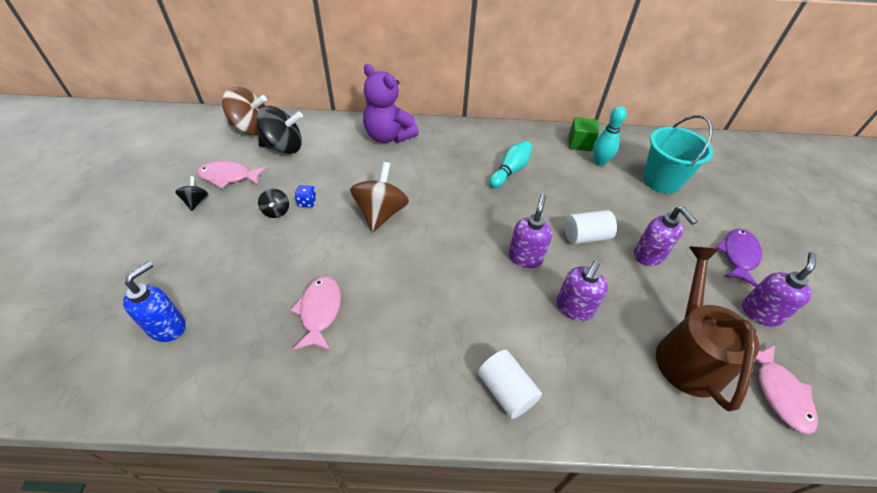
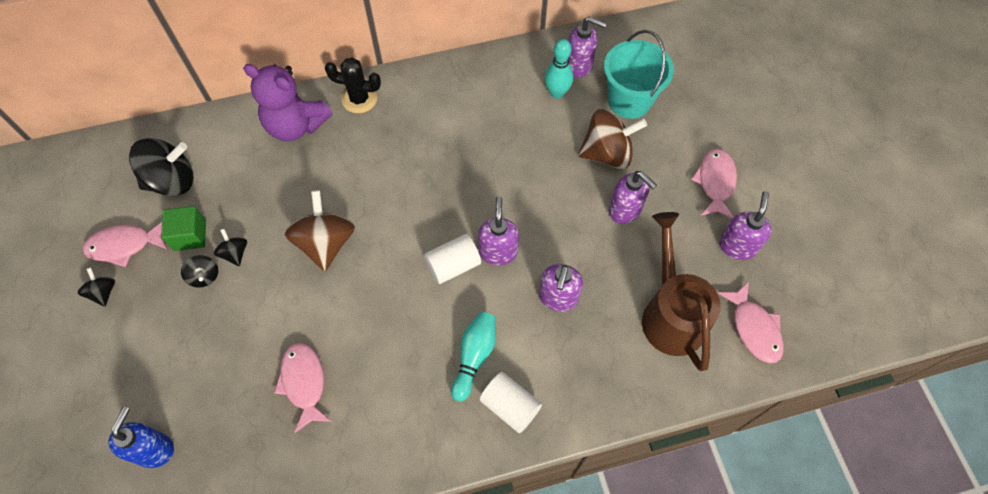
camera: 15 degrees left, 15 degrees up
(252, 128) = (117, 162): brown spinning top -> brown spinning top (607, 153)
(307, 202) = (235, 253): blue dice -> black spinning top
(441, 132) = (359, 99): none -> black cactus
(510, 171) = (456, 137): turquoise bowling pin -> turquoise bowling pin (474, 356)
(580, 143) = (529, 69): green cube -> green cube (190, 235)
(585, 237) = (556, 205): white cylinder -> white cylinder (453, 265)
(621, 150) = (579, 66): none -> purple soap dispenser
(738, 256) = (715, 182): purple fish -> pink fish

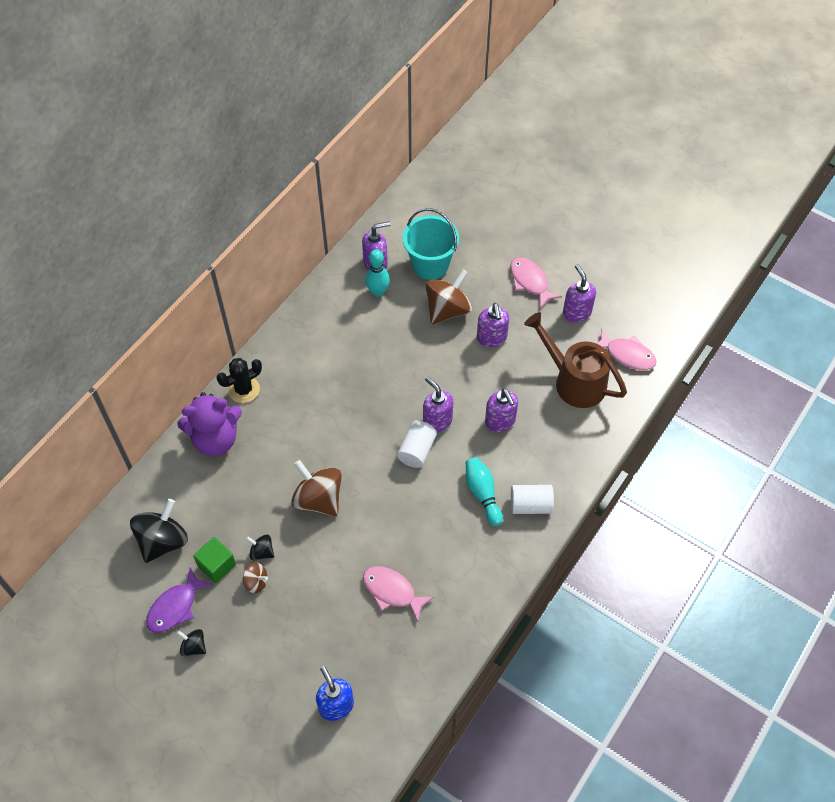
camera: 40 degrees left, 5 degrees down
(124, 245) = (175, 607): pink fish -> purple fish
(204, 276) = (256, 582): black spinning top -> brown spinning top
(625, 210) = (491, 338): purple soap dispenser -> purple soap dispenser turned 75 degrees clockwise

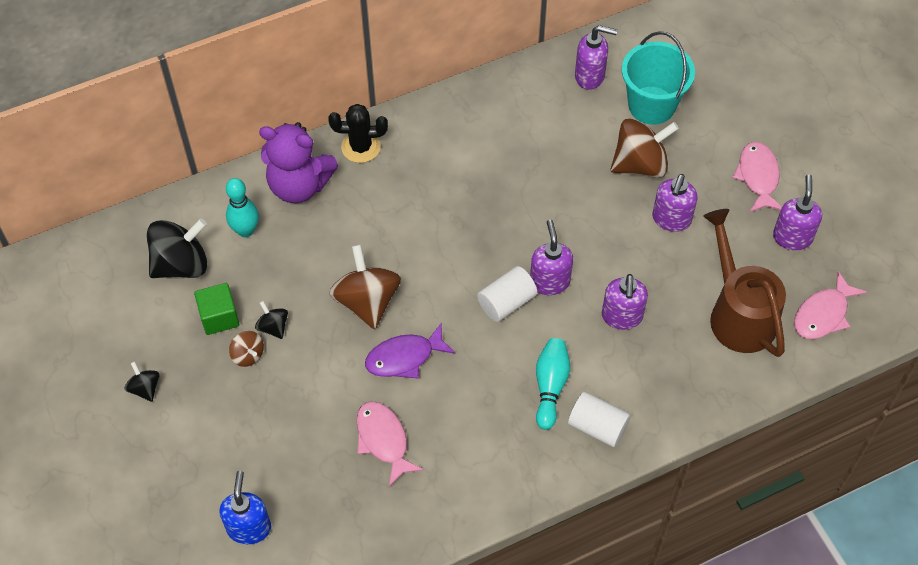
camera: 30 degrees right, 0 degrees up
(175, 607) = (151, 338): purple fish -> purple fish (404, 357)
(378, 291) = (572, 108): turquoise bowling pin -> turquoise bowling pin (245, 230)
(627, 355) = (823, 314): pink fish -> pink fish turned 75 degrees clockwise

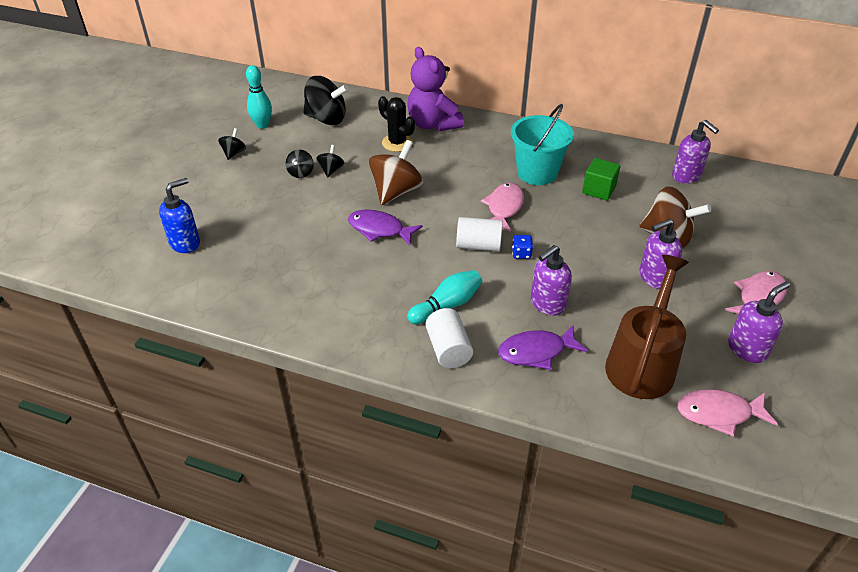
camera: 45 degrees right, 15 degrees down
(219, 317) = (311, 149): green cube -> green cube (599, 190)
(245, 230) = (378, 125): turquoise bowling pin -> turquoise bowling pin (262, 125)
(248, 355) = (301, 173): brown spinning top -> black spinning top
(361, 147) = (490, 128): black cactus -> black cactus (397, 143)
(383, 440) = (311, 258): pink fish -> pink fish (504, 207)
(549, 281) = (521, 254): purple soap dispenser -> blue dice
(651, 105) = (716, 213): turquoise bucket -> turquoise bucket (537, 173)
(660, 370) = (536, 352): none -> purple fish

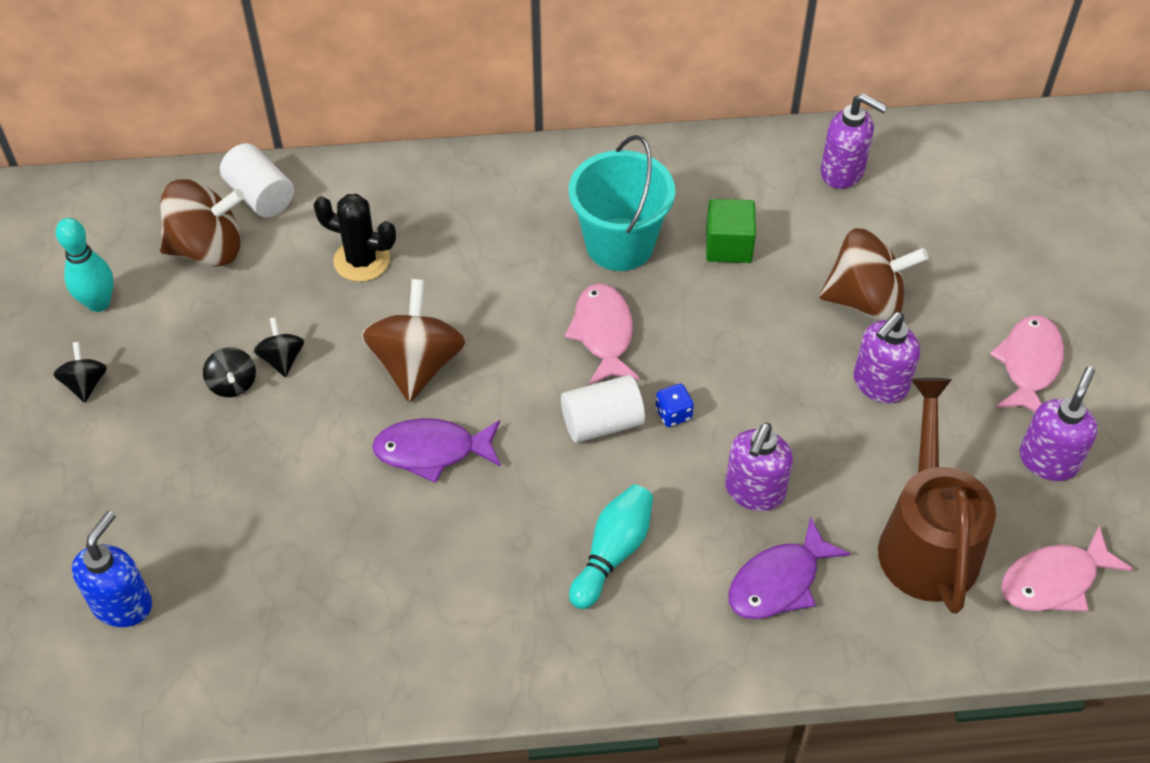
camera: 25 degrees left, 10 degrees up
(326, 119) = (207, 249): black spinning top -> brown spinning top
(433, 124) = (400, 198): purple teddy bear -> none
(448, 349) = (655, 630): white cylinder -> white cylinder (260, 196)

